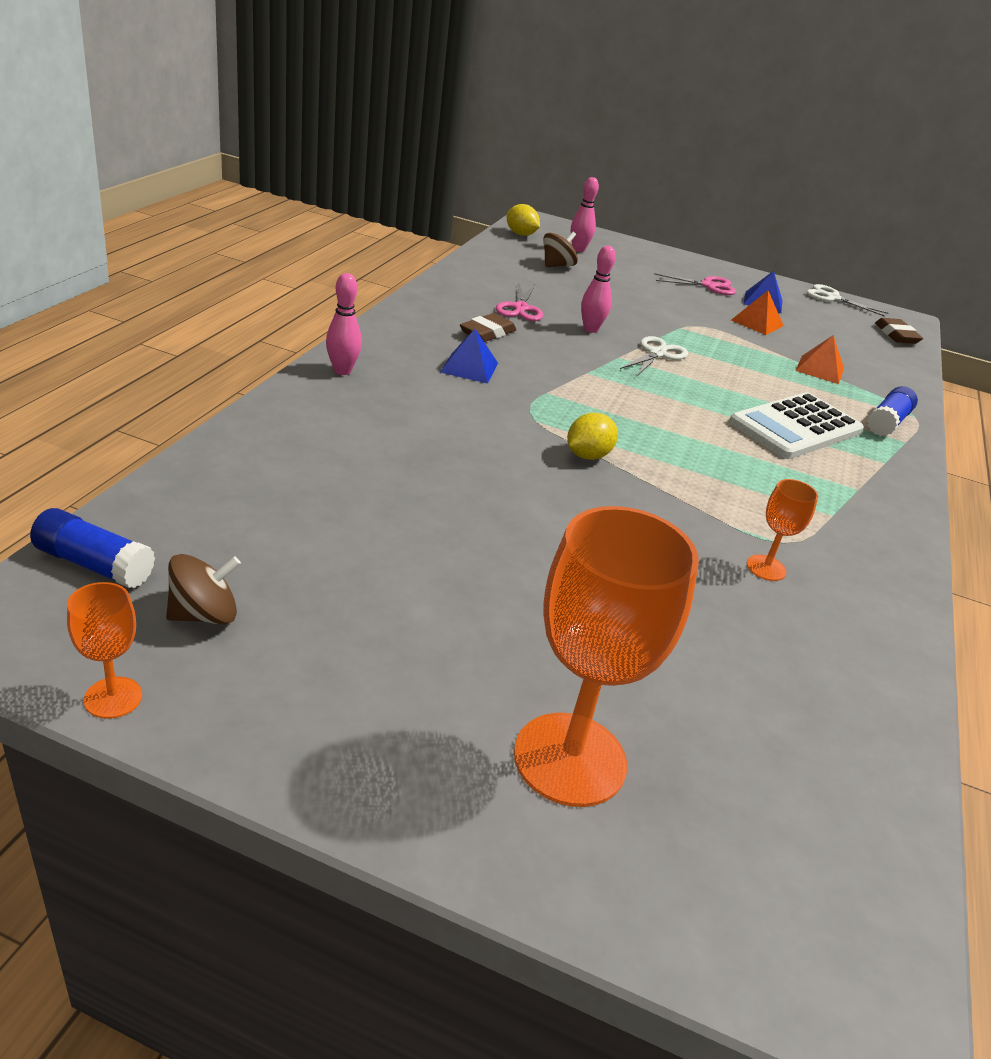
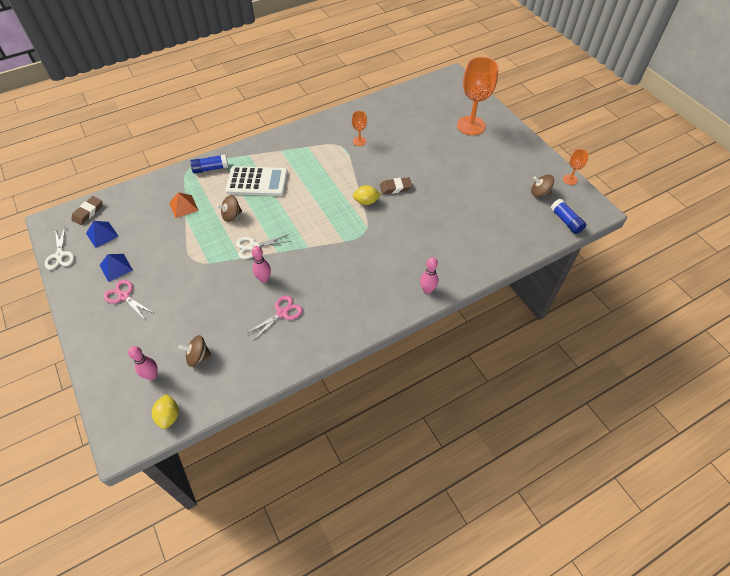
camera: 135 degrees left, 20 degrees up
(469, 367) = (363, 271): blue pyramid -> blue pyramid (102, 234)
(487, 333) = (326, 296): brown eraser -> brown eraser (395, 187)
(746, 377) = (231, 215): none -> brown spinning top
(757, 323) = (154, 250): orange pyramid -> none

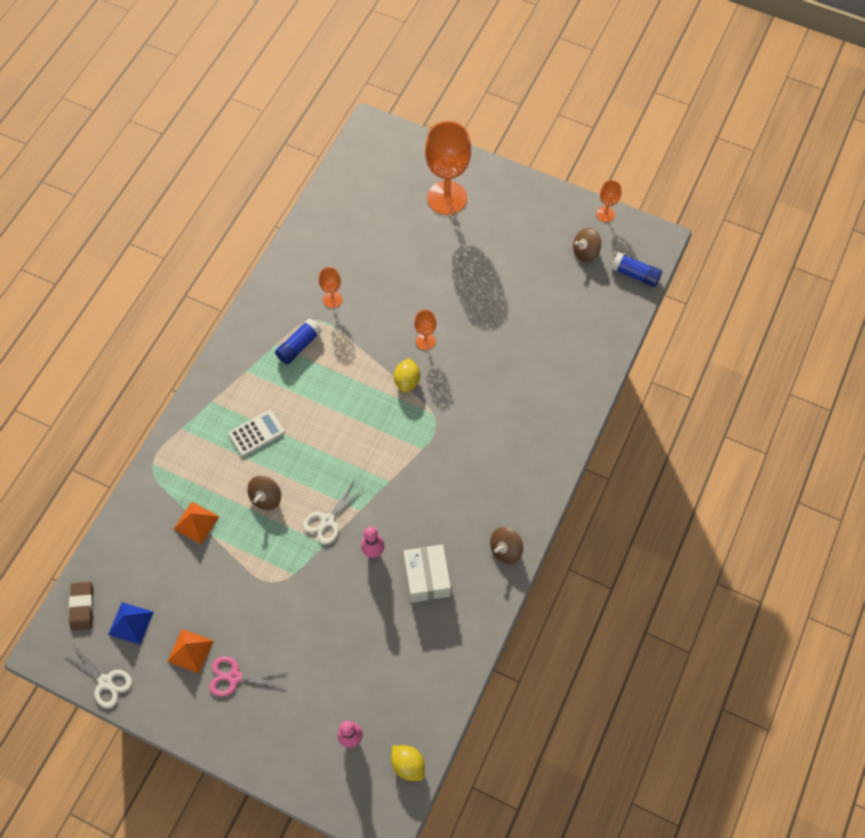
camera: 35 degrees left, 10 degrees up
(116, 267) = (190, 651): blue pyramid -> orange pyramid
(198, 356) = (381, 685): brown spinning top -> brown spinning top (505, 550)
(210, 168) = (181, 450): blue glue stick -> blue glue stick (299, 346)
(257, 182) = (256, 433): white calculator -> white calculator, size x0.60
(282, 313) = (427, 578): pink scissors -> white box
(366, 202) = (407, 381): yellow lemon -> yellow lemon turned 45 degrees counterclockwise
(395, 187) = (425, 341): brown eraser -> orange goblet
(427, 290) = (554, 451): pink bowling pin -> none

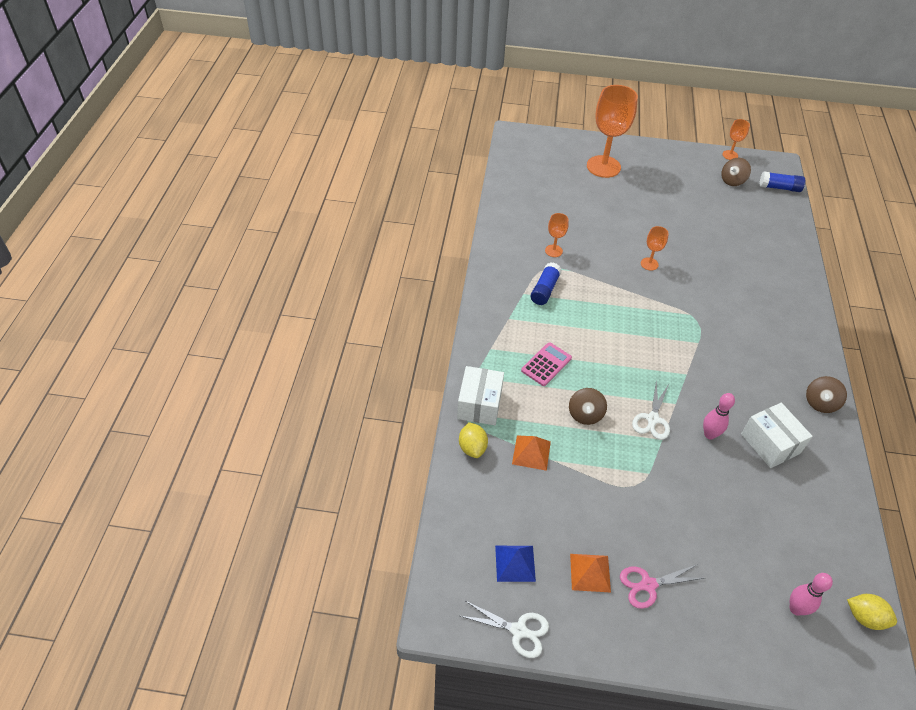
camera: 20 degrees left, 15 degrees down
(82, 607) = (456, 562): brown eraser -> none
(172, 460) = (479, 404): none -> white box
(256, 433) = (546, 364): white calculator -> pink calculator
(407, 381) = (653, 295): yellow lemon -> yellow lemon (472, 448)

